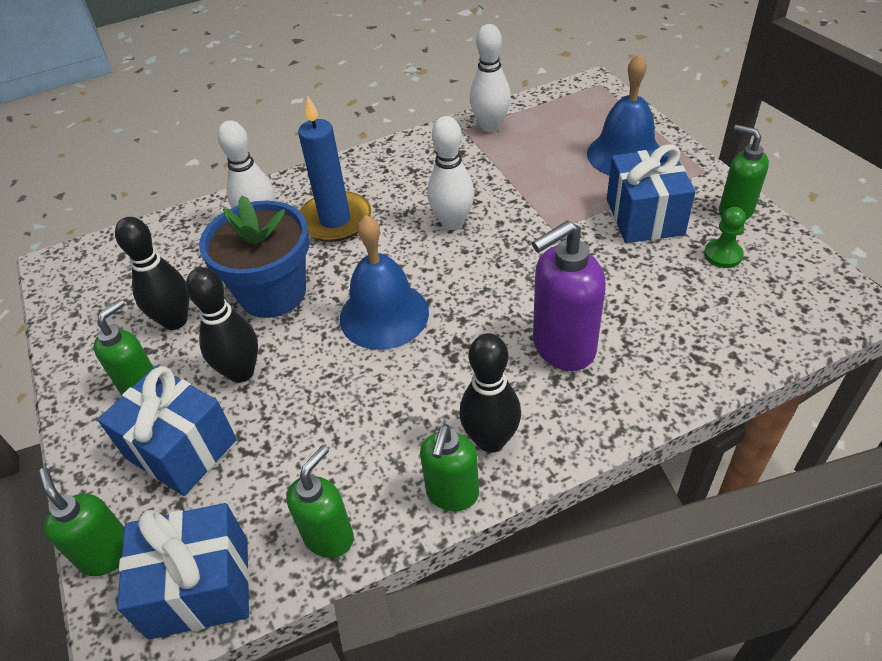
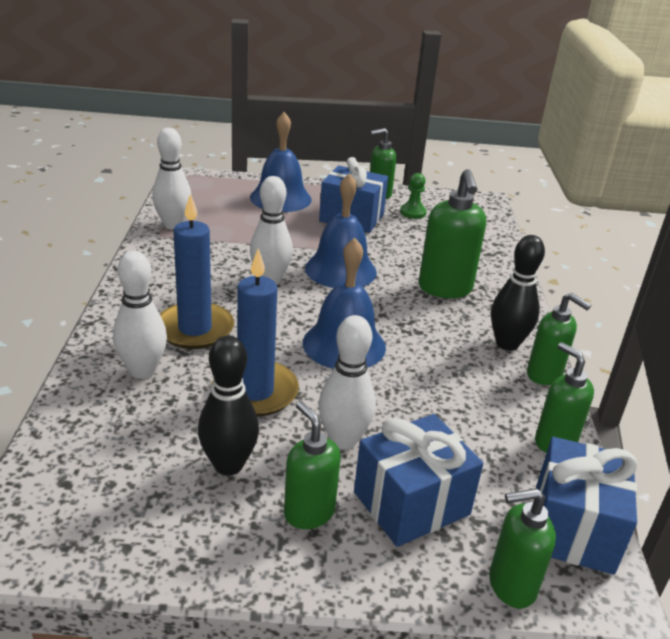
camera: 70 degrees left, 15 degrees down
(241, 372) = (343, 439): black bowling pin -> white bowling pin
(273, 293) = (255, 392): blue flower pot -> blue candle
(520, 256) = (340, 270): none -> blue bell
(562, 348) = (445, 289): purple soap dispenser -> green soap dispenser

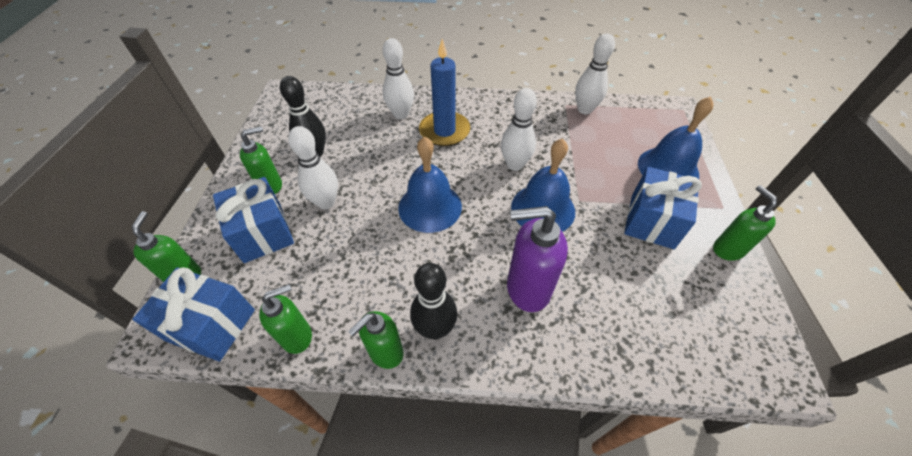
camera: 95 degrees right, 20 degrees up
(255, 392) = (377, 161): blue candle -> none
(413, 212) = (694, 279): green pawn -> none
(445, 289) = (527, 289): green soap dispenser -> purple soap dispenser

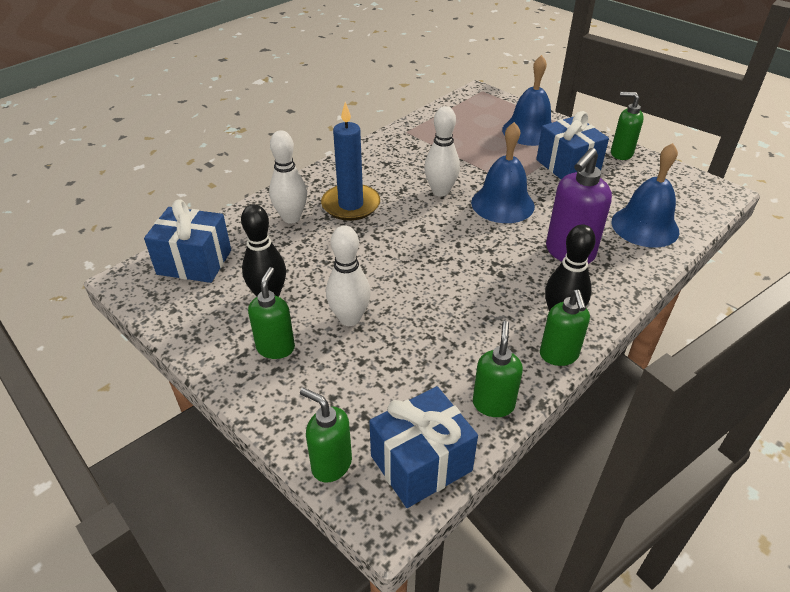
camera: 50 degrees left, 10 degrees down
(263, 233) = (339, 379): blue gift -> blue gift (194, 262)
(430, 207) = (432, 258): blue bell -> blue bell (645, 226)
(584, 109) = (424, 127): white bowling pin -> none

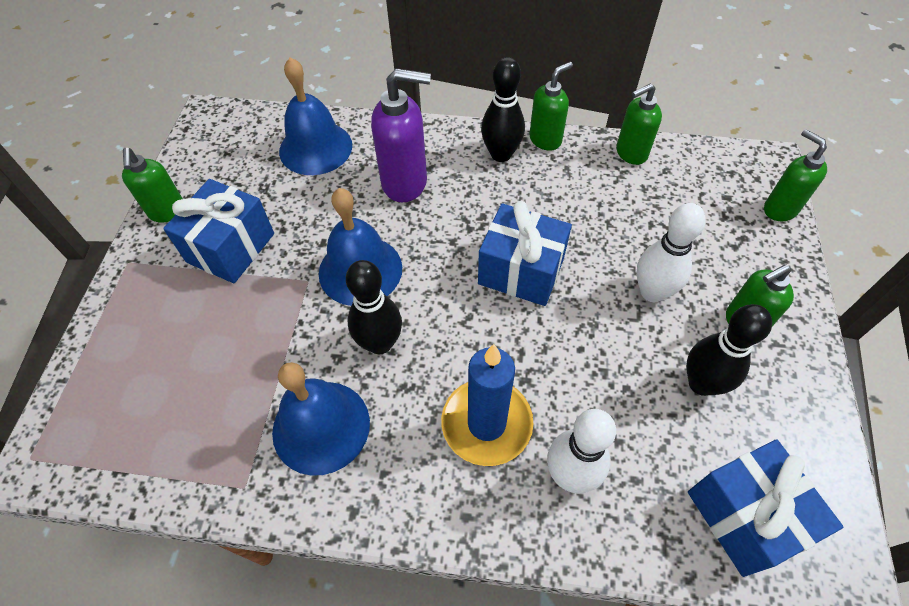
camera: 125 degrees left, 15 degrees up
(331, 464) = (779, 209): green soap dispenser -> green soap dispenser turned 150 degrees clockwise
(421, 463) = (719, 165): blue gift -> blue gift (521, 271)
(440, 191) = (380, 343): white bowling pin -> black bowling pin
(529, 131) = (155, 325): blue bell -> blue bell (321, 426)

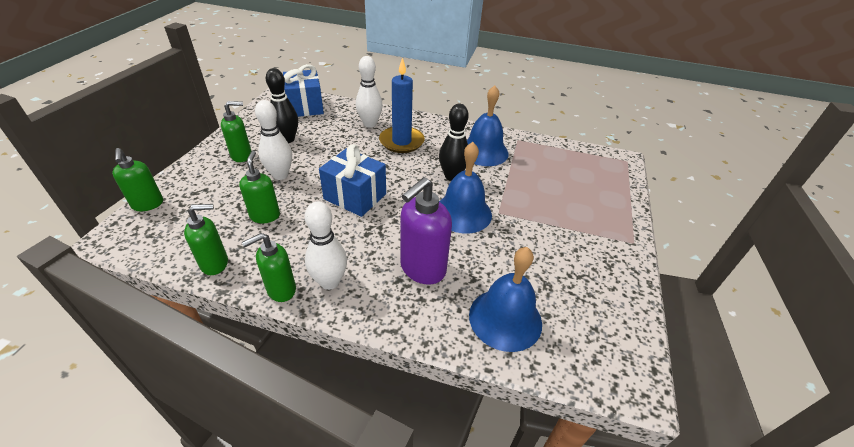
camera: 175 degrees left, 15 degrees down
(168, 212) = (623, 276): green soap dispenser -> green soap dispenser (265, 216)
(231, 248) = (559, 240): blue gift -> none
(405, 183) = (422, 269): purple soap dispenser -> purple soap dispenser turned 60 degrees counterclockwise
(501, 154) = (329, 282): black bowling pin -> white bowling pin

